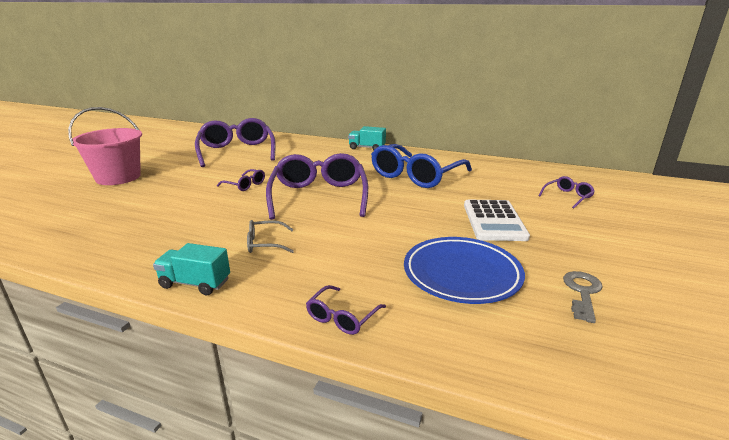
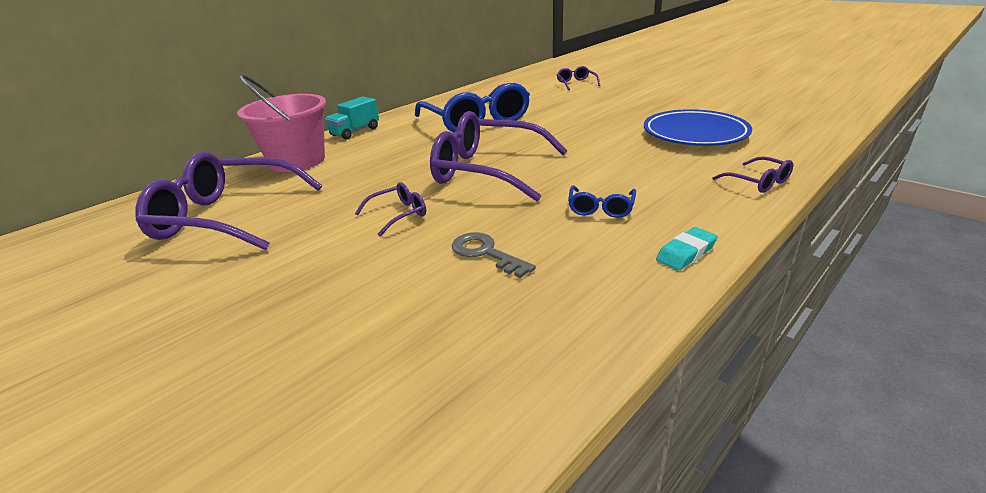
camera: 65 degrees left, 5 degrees up
(118, 177) = (188, 355): pink bucket -> pink bucket (297, 161)
(195, 283) = (686, 253): turquoise truck -> turquoise eraser
(265, 243) = (601, 208): grey glasses -> blue glasses
(494, 221) = (606, 110): white calculator -> none
(582, 292) = (727, 108): grey key -> grey key (485, 253)

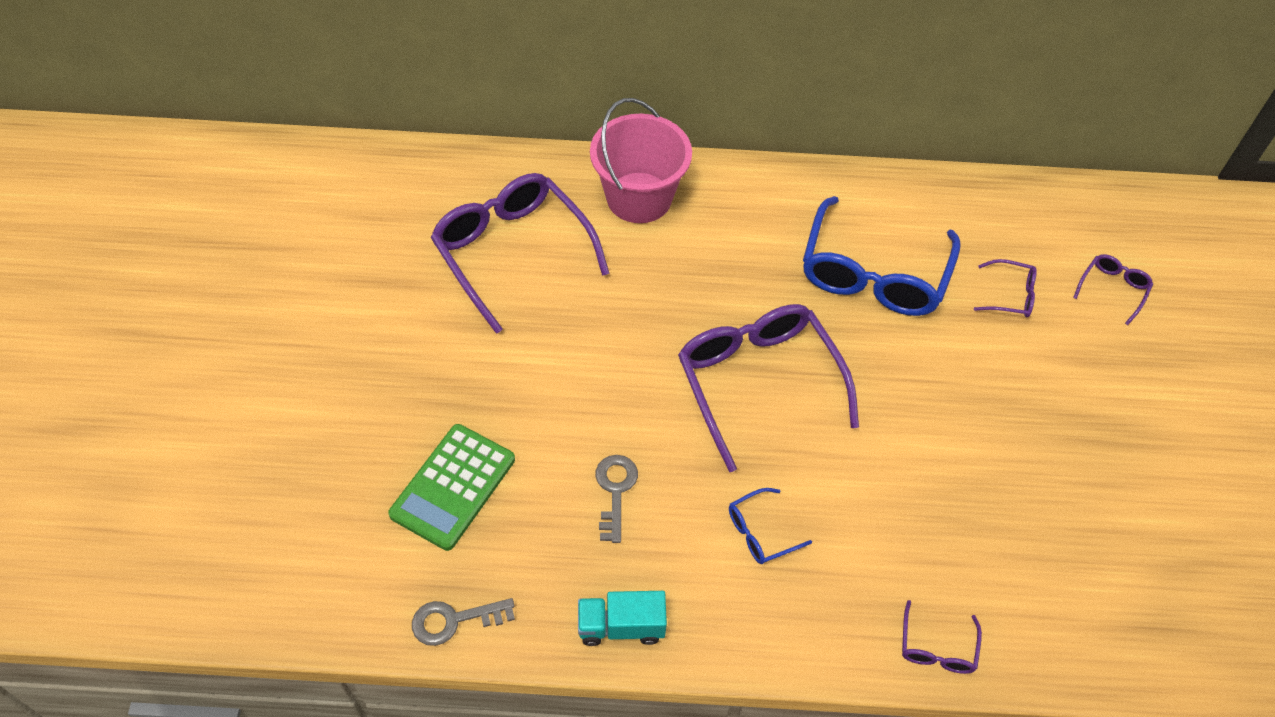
camera: 45 degrees right, 25 degrees up
(347, 342) = (453, 487): none -> green calculator
(355, 132) = (742, 180): turquoise truck -> turquoise truck (621, 626)
(398, 214) = (619, 377): purple glasses -> purple glasses (1010, 295)
(491, 420) = (454, 620): none -> grey key
(686, 253) = (733, 642): turquoise eraser -> none
(695, 134) = (1032, 528): blue plate -> none

